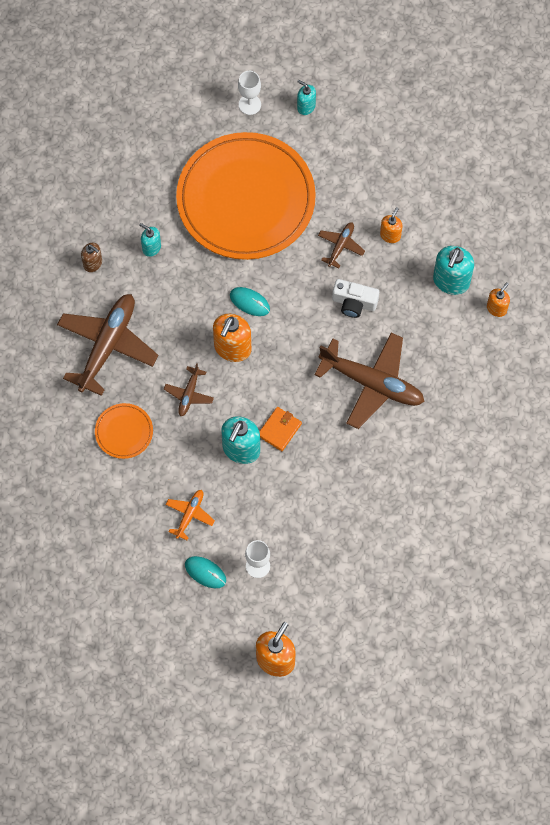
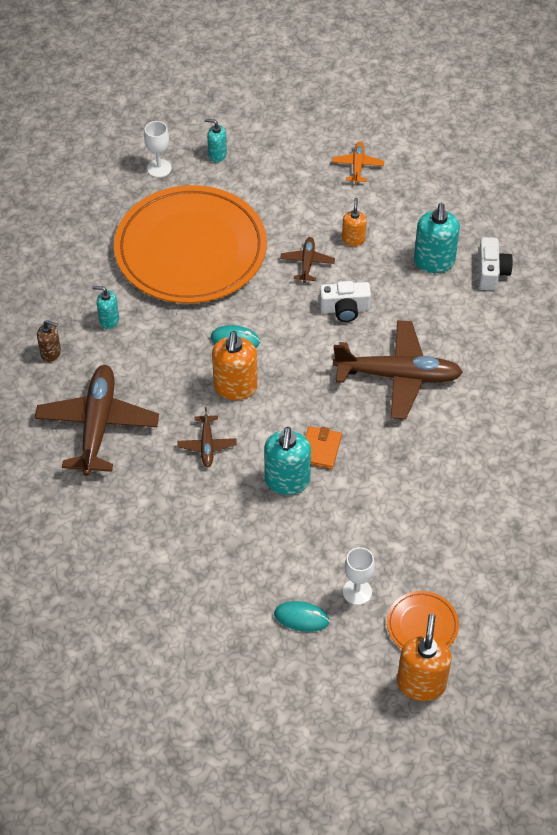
camera: 20 degrees left, 15 degrees down
(124, 432) = (150, 504): orange plate -> orange plate (422, 625)
(189, 515) = (258, 564): orange plane -> orange plane (357, 166)
(496, 308) = (491, 272): orange soap dispenser -> white camera

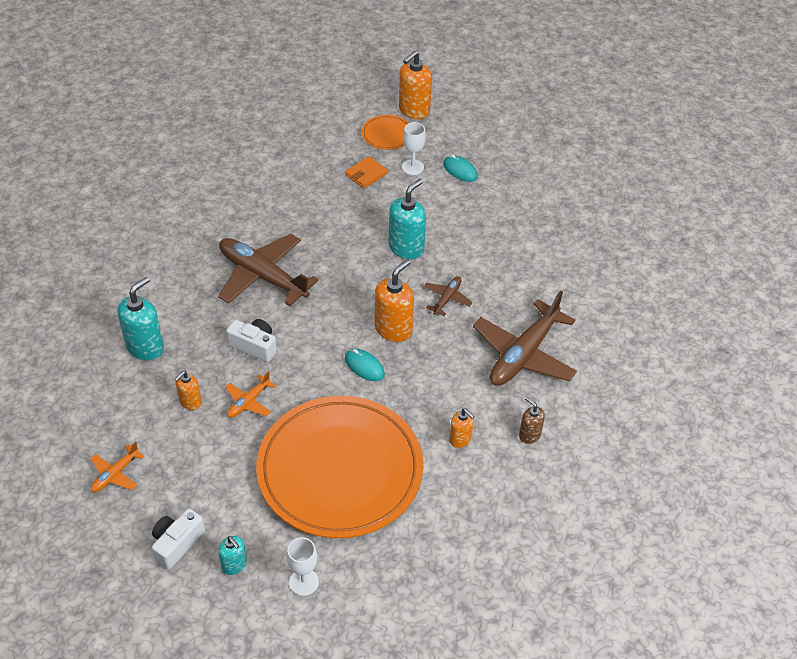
camera: 150 degrees left, 5 degrees down
(109, 320) = (460, 439): turquoise soap dispenser -> orange soap dispenser
(307, 263) = (248, 402): brown plane -> orange plane
(320, 449) = (365, 256): orange wallet -> orange wallet (366, 174)
(491, 272) = (110, 315): white camera -> white camera (177, 543)

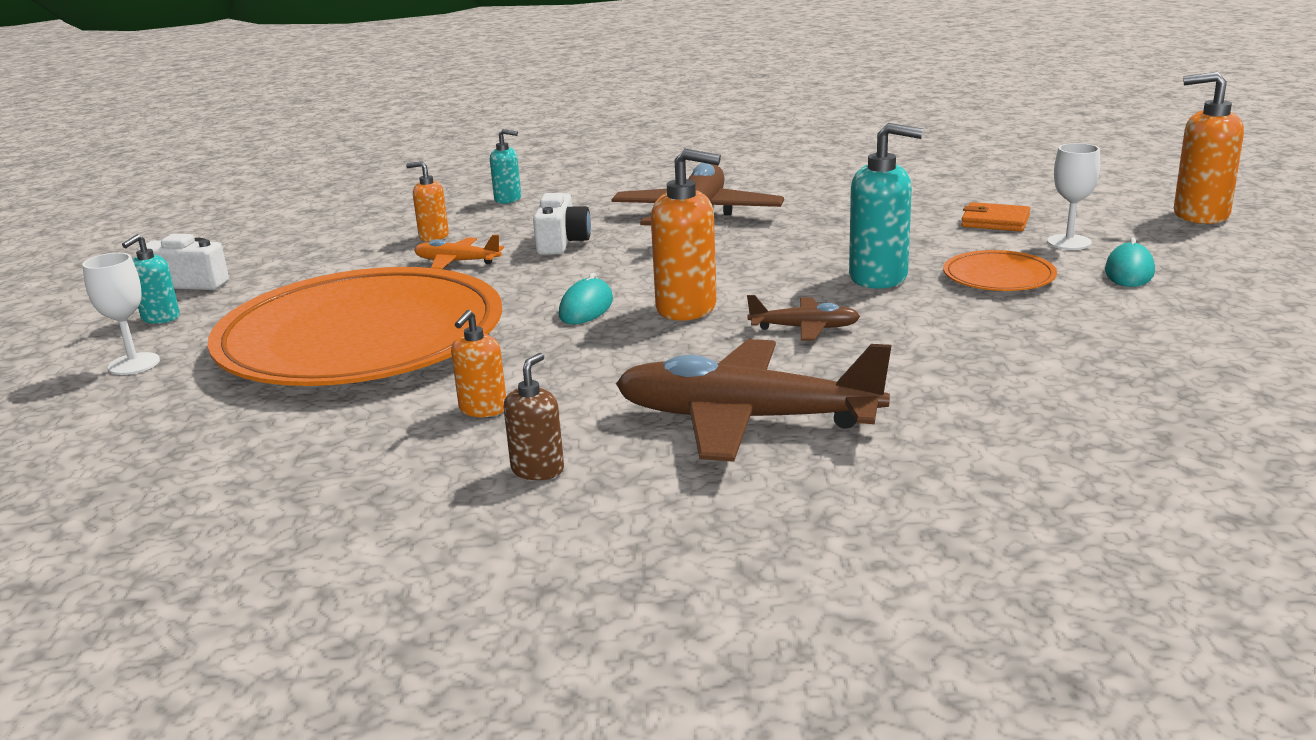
camera: 70 degrees right, 25 degrees down
(115, 474) = (294, 232): orange plane -> none
(145, 347) = (508, 199): turquoise soap dispenser -> turquoise soap dispenser, size x0.57
(387, 134) = (1108, 213): orange plate -> orange plate (998, 277)

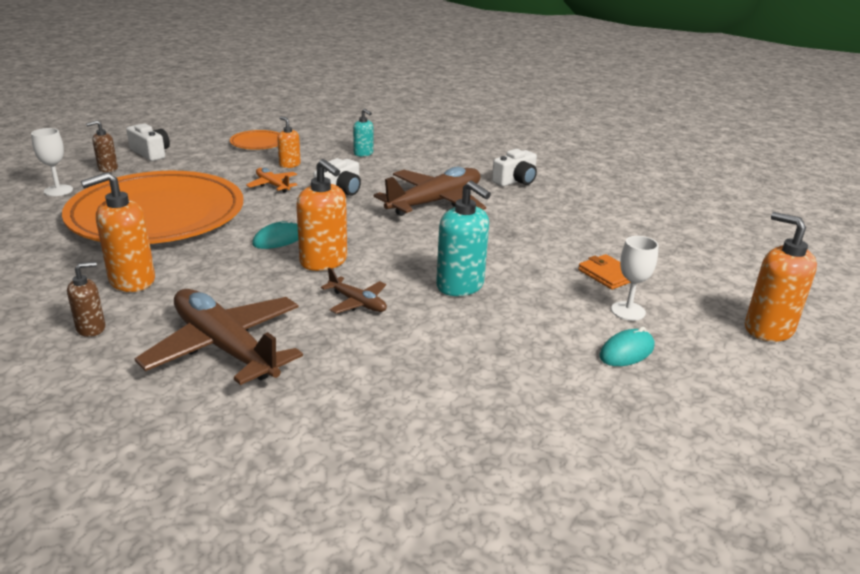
camera: 30 degrees right, 5 degrees up
(160, 318) = (107, 169): turquoise soap dispenser -> brown soap dispenser
(483, 409) = (131, 281): orange soap dispenser -> orange soap dispenser, size x1.75
(744, 174) = (516, 181): none -> white camera
(998, 277) = (532, 317): orange plate -> orange plate (258, 143)

